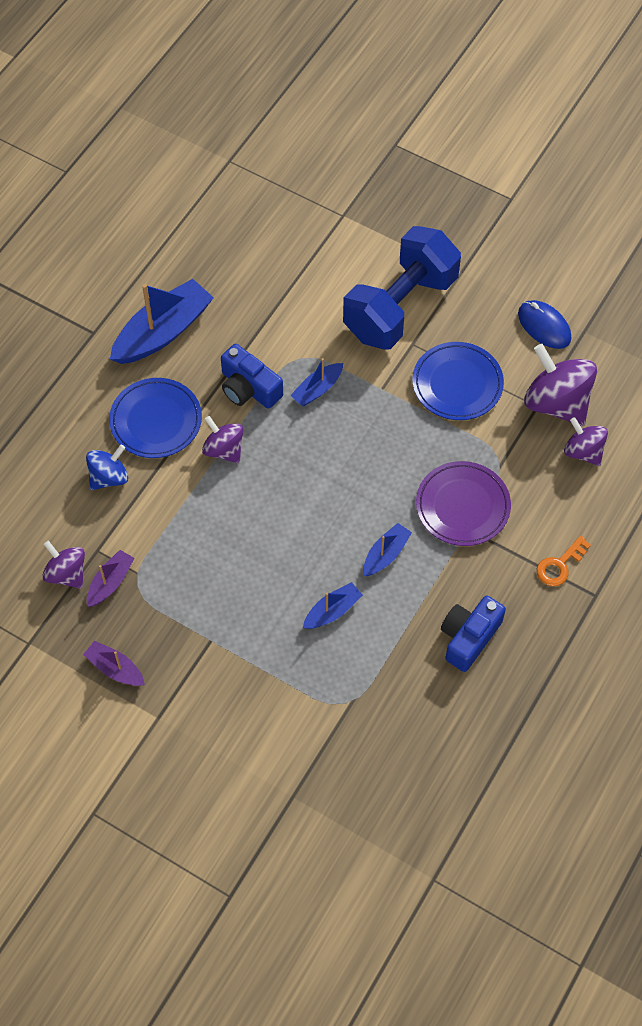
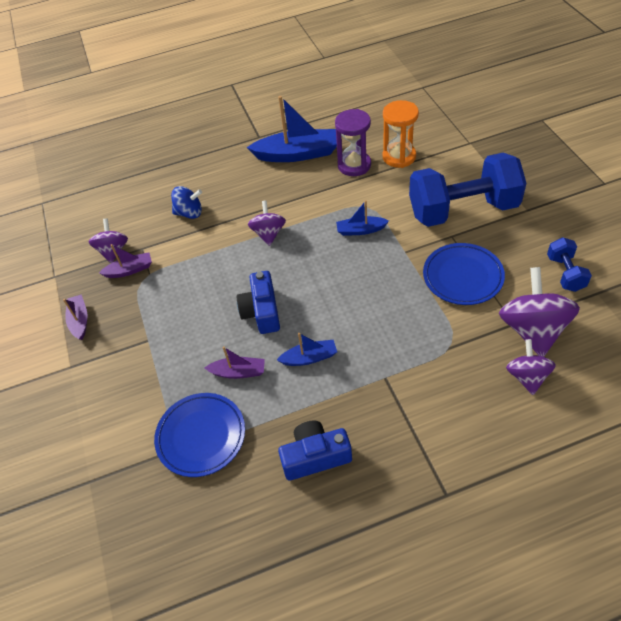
camera: 45 degrees right, 10 degrees down
(156, 421) = (246, 197): blue plate -> blue plate (201, 436)
(241, 312) = (354, 165): none -> purple hourglass
(249, 388) = (318, 208): blue camera -> blue camera (262, 311)
(281, 274) = (399, 157): none -> orange hourglass
(332, 611) = (238, 372): blue boat -> purple boat
(462, 506) = (394, 359): purple plate -> none
(544, 326) = (565, 273): blue mouse -> blue dumbbell
(559, 565) = (435, 450): orange key -> none

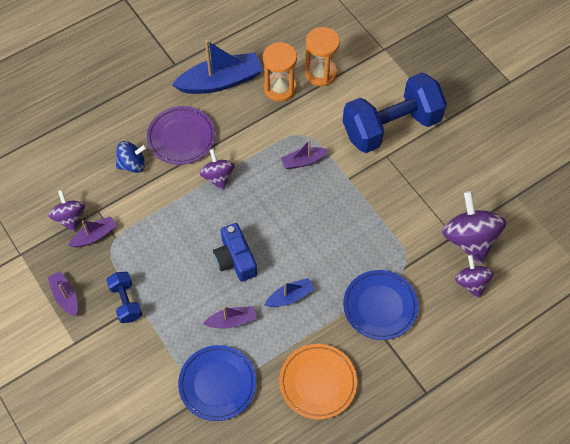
camera: 20 degrees left, 10 degrees up
(244, 196) = (181, 137): none -> purple plate
(315, 456) = (318, 382): blue camera -> orange plate
(354, 165) = (280, 88): purple hourglass -> orange hourglass
(360, 230) = (303, 161): blue boat -> purple boat
(462, 277) = (404, 197): blue plate -> blue plate (380, 306)
(565, 273) = (488, 180): blue dumbbell -> blue dumbbell (126, 302)

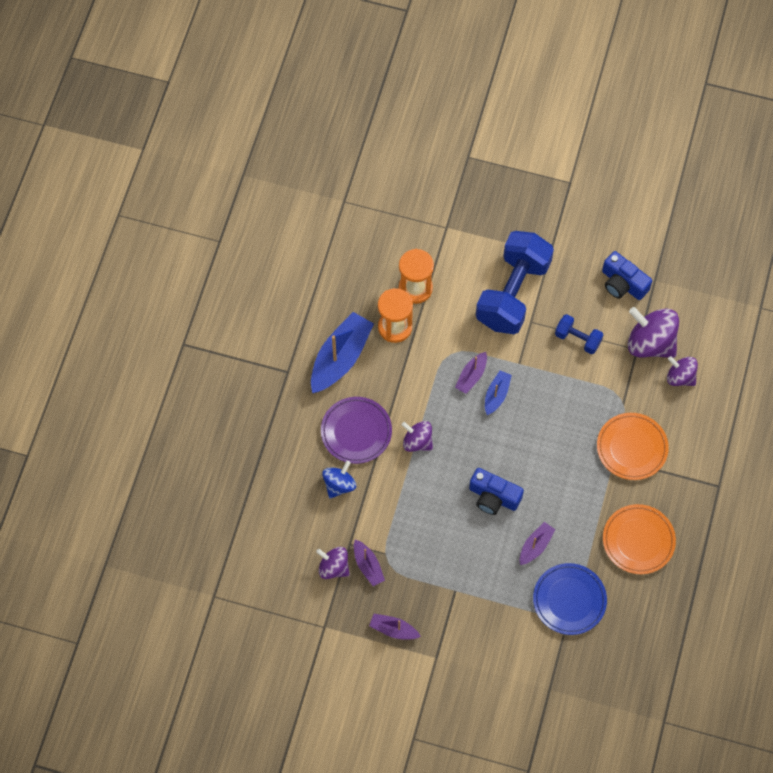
camera: 40 degrees left, 5 degrees up
(94, 236) = (368, 566): purple boat -> purple boat turned 135 degrees clockwise
(126, 302) = (444, 596): blue dumbbell -> blue dumbbell (578, 339)
(290, 296) = (560, 493): blue boat -> blue boat (496, 395)
(380, 306) = (631, 448): blue plate -> orange plate
(487, 180) = (623, 283): none -> blue camera

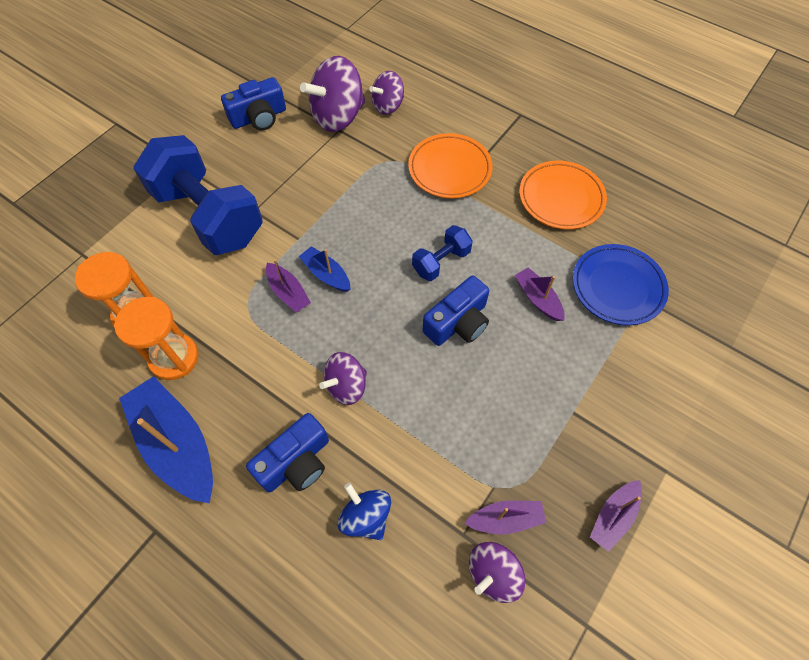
camera: 70 degrees left, 5 degrees down
(356, 432) = (296, 462): purple plate -> blue camera
(578, 339) = (299, 175): blue dumbbell -> blue dumbbell (441, 262)

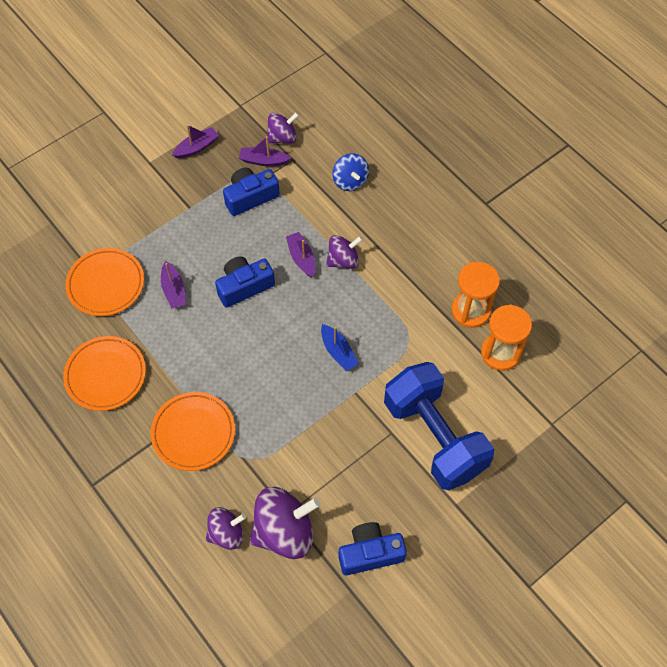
camera: 165 degrees left, 0 degrees up
(177, 444) = (470, 250): blue boat -> none
(288, 292) = (373, 343): purple boat -> purple boat (301, 258)
(296, 462) = (389, 220): blue camera -> blue camera (250, 197)
(441, 262) = (238, 340): blue dumbbell -> none
(617, 287) = (106, 284): blue plate -> orange plate

